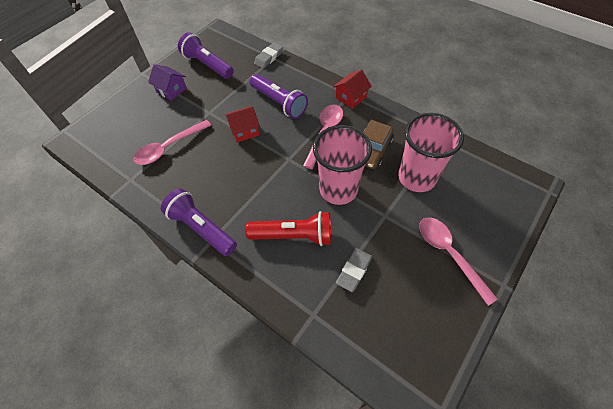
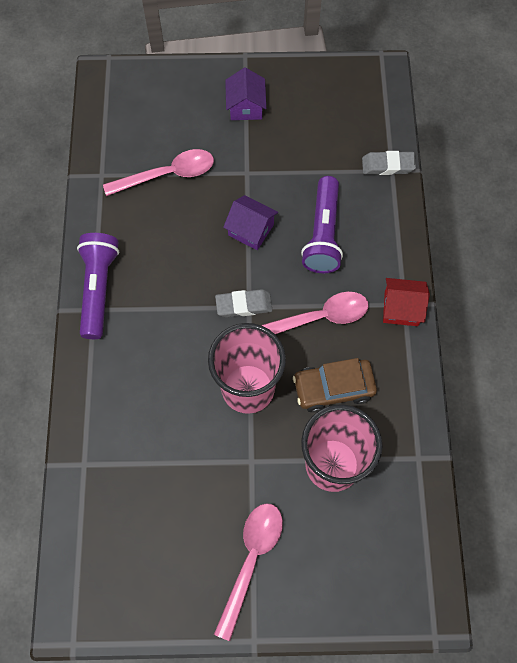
camera: 50 degrees right, 10 degrees up
(169, 147) = (167, 174): pink spoon -> pink spoon turned 150 degrees clockwise
(207, 65) = (316, 109): purple flashlight -> none
(244, 130) = (251, 230): red house -> purple house
(294, 236) = (155, 384): red flashlight -> none
(354, 271) = (158, 472): grey eraser -> grey eraser (244, 305)

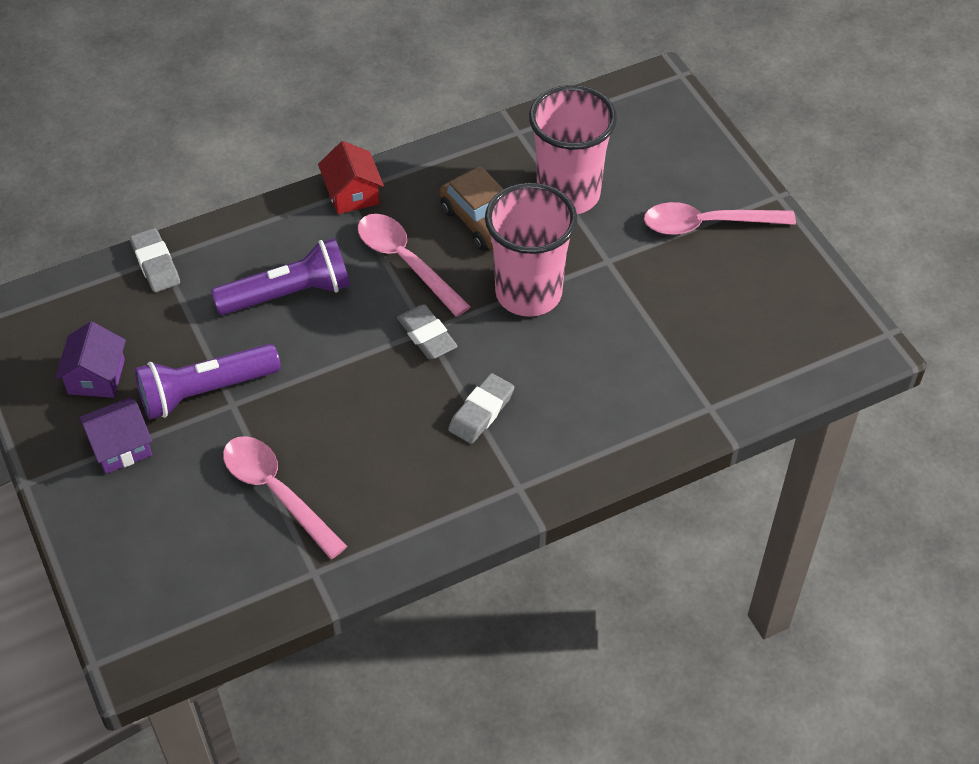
camera: 115 degrees left, 15 degrees down
(99, 289) = (487, 494): purple flashlight -> purple flashlight (205, 391)
(162, 312) = (481, 412): none -> grey eraser
(251, 230) = (318, 367): purple house -> purple house (96, 377)

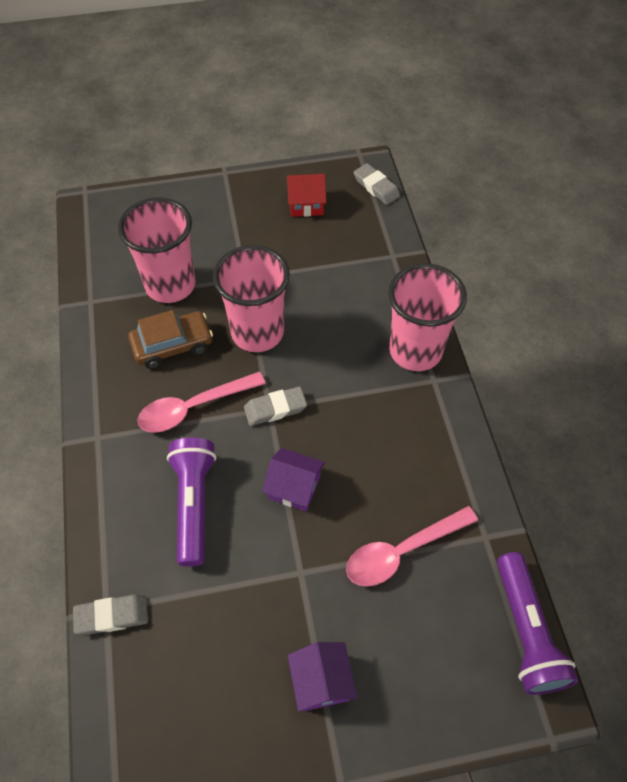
camera: 75 degrees left, 5 degrees up
(96, 377) = (232, 694): purple house -> purple house (294, 487)
(205, 391) = (279, 593): purple flashlight -> purple flashlight (526, 632)
(352, 194) = (101, 431): red house -> red house (306, 204)
(481, 412) = (360, 388): grey eraser -> grey eraser (376, 187)
(558, 460) = (415, 351): none -> pink cup
(707, 224) = (234, 215): pink spoon -> none

